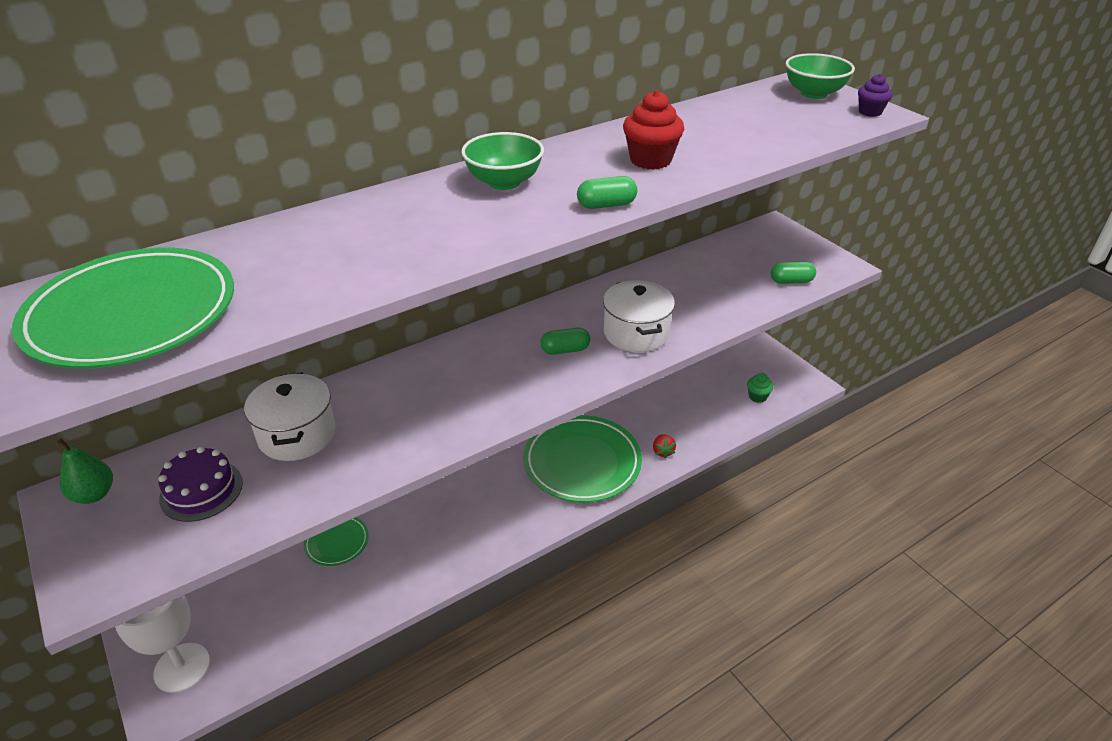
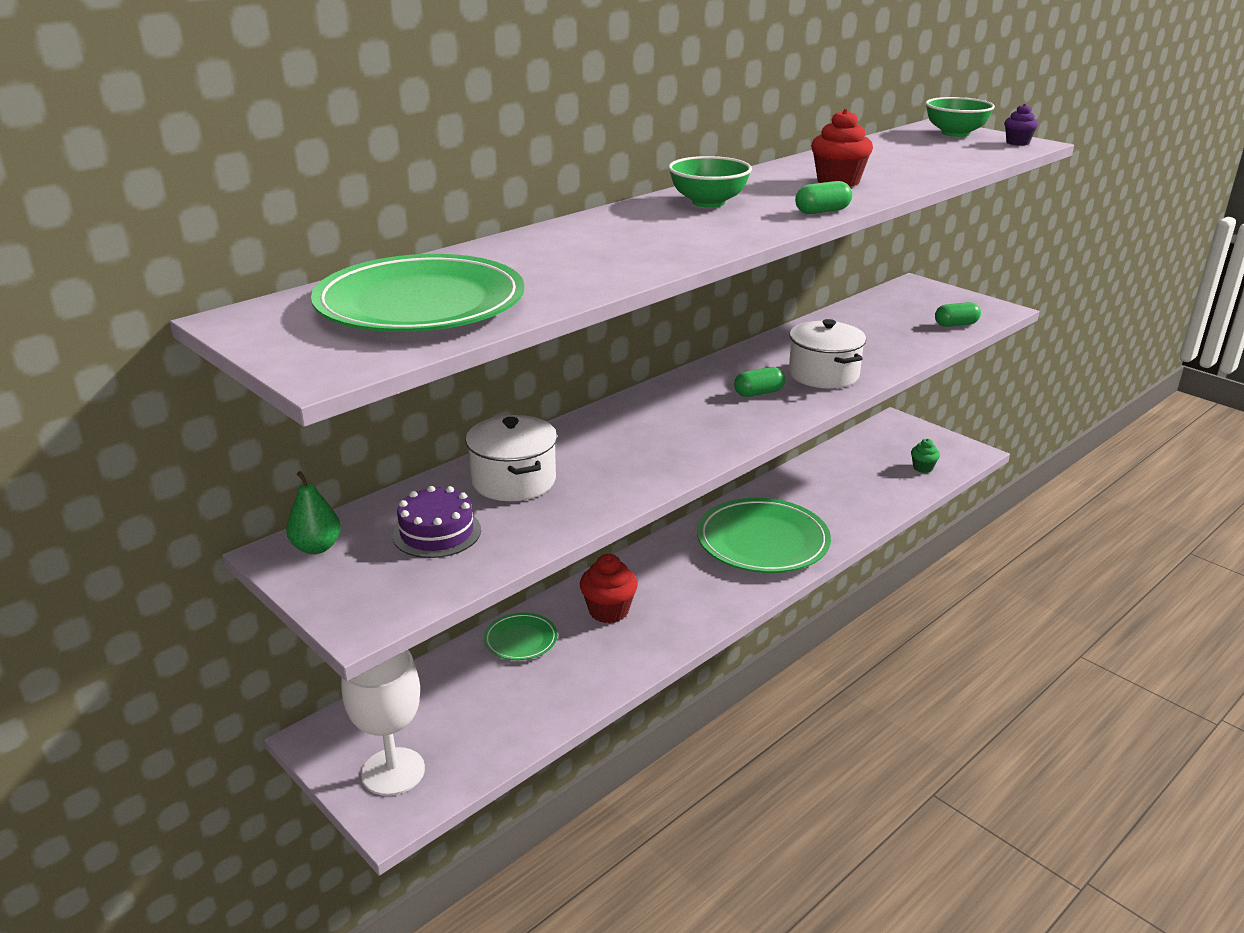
camera: 10 degrees left, 10 degrees down
(421, 521) = (608, 611): none -> red cupcake
(662, 451) = (844, 523): red strawberry -> none

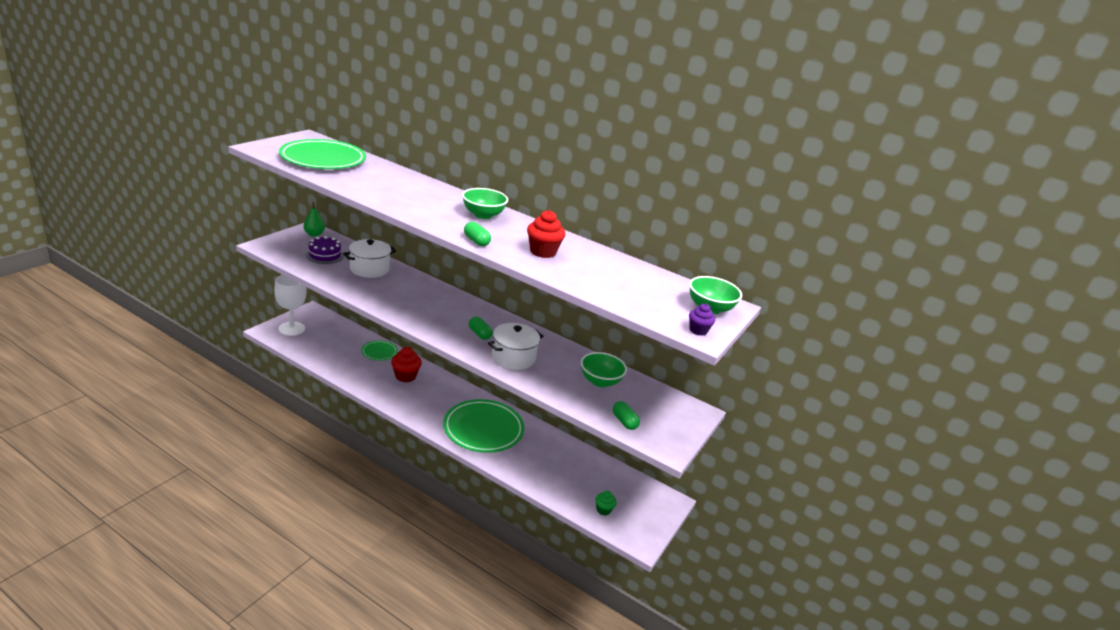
camera: 70 degrees right, 0 degrees up
(868, 326) = (600, 381): none -> green bowl

